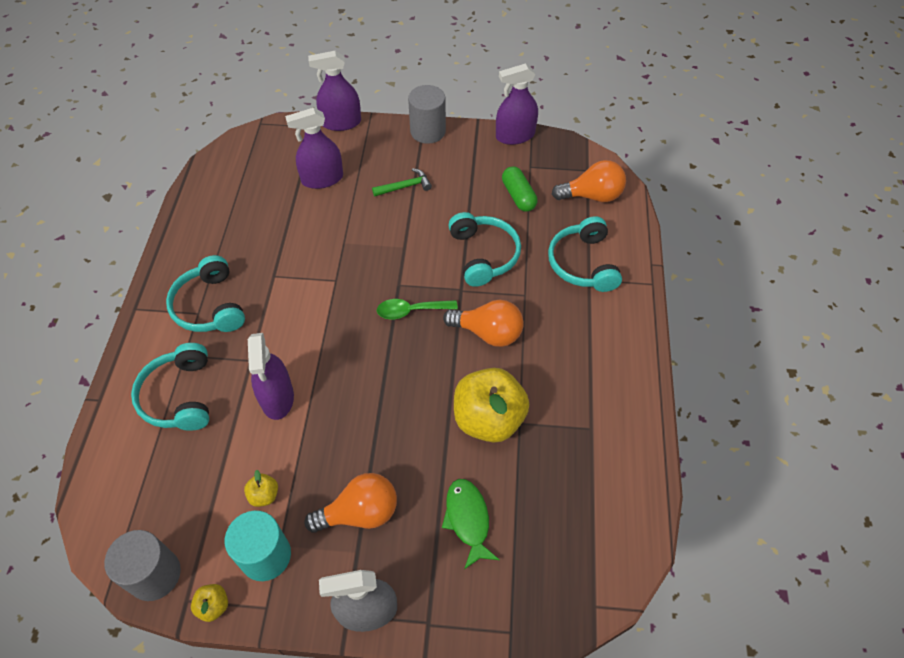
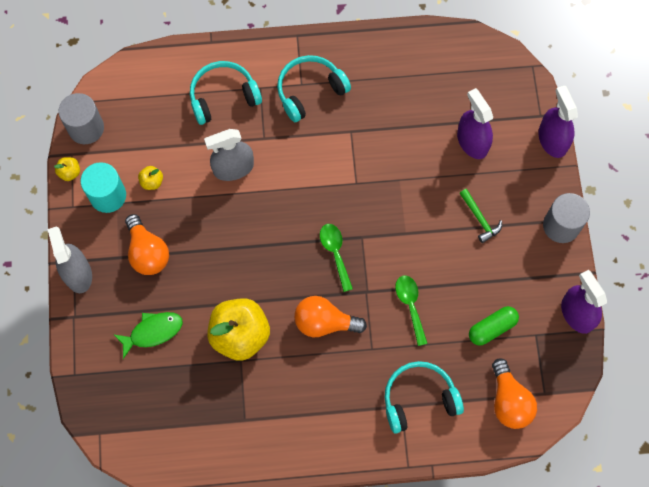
camera: 80 degrees right, 15 degrees up
(277, 397) = (233, 168): purple spray bottle -> grey spray bottle
(484, 255) = (410, 306): turquoise headphones -> green spoon
(488, 333) = (324, 322): orange light bulb -> orange light bulb turned 90 degrees clockwise

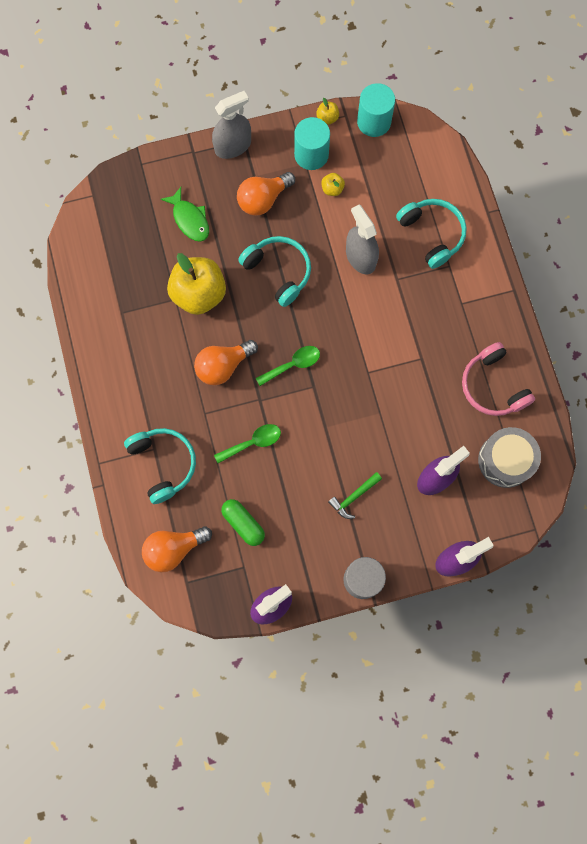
camera: 80 degrees right, 5 degrees up
(86, 128) = (374, 122): grey cylinder -> turquoise cylinder
(310, 91) = (456, 312): turquoise headphones -> turquoise headphones (279, 271)
(324, 322) = (223, 366): orange light bulb -> orange light bulb turned 120 degrees counterclockwise
(390, 74) = (492, 386): none -> pink headphones
(464, 77) = (505, 460): none -> grey drum

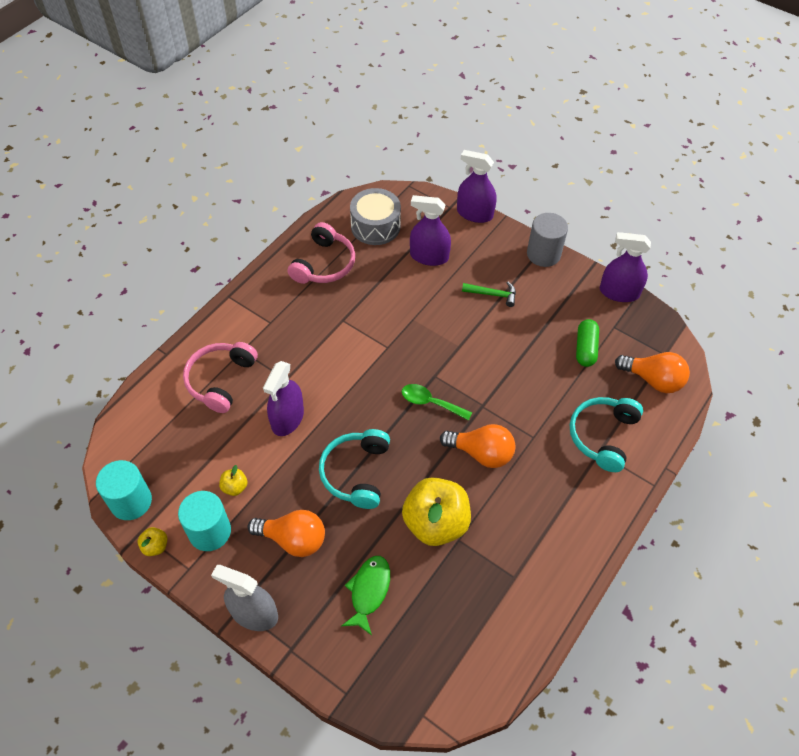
camera: 130 degrees left, 20 degrees down
(252, 443) = (521, 385): green spoon -> none
(360, 257) = (287, 418): grey spray bottle -> purple spray bottle
(432, 234) = (220, 380): turquoise headphones -> pink headphones

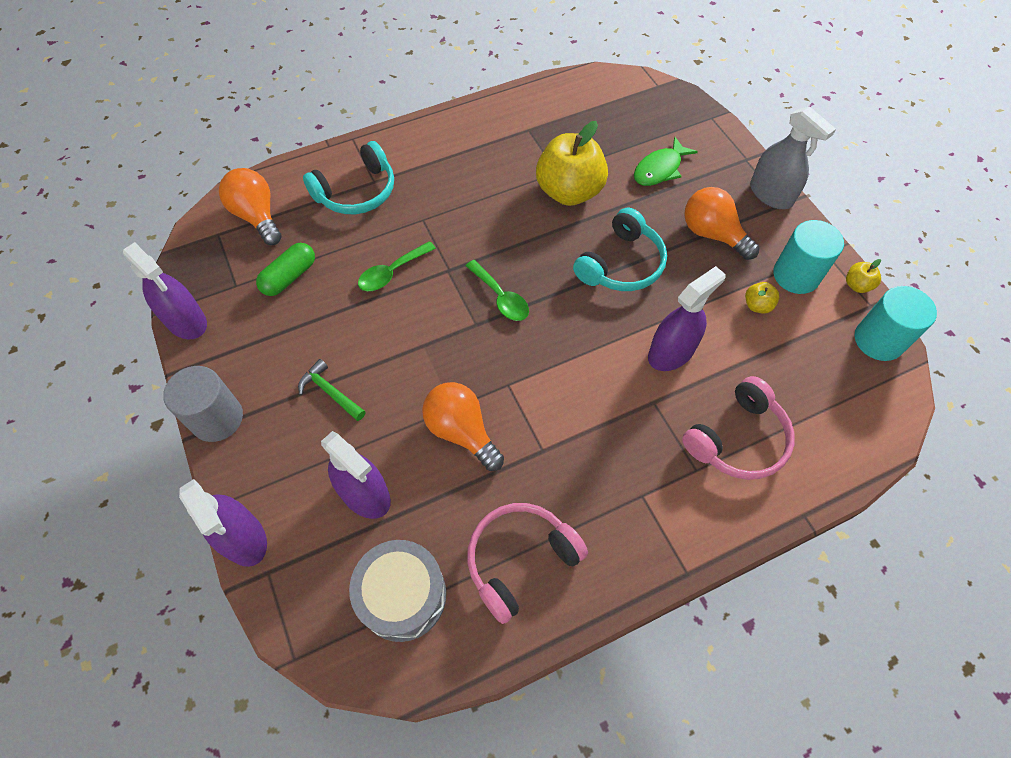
camera: 150 degrees left, 5 degrees up
(481, 453) = (484, 228): orange light bulb -> orange light bulb (461, 431)
(520, 384) = (392, 272): none -> green spoon

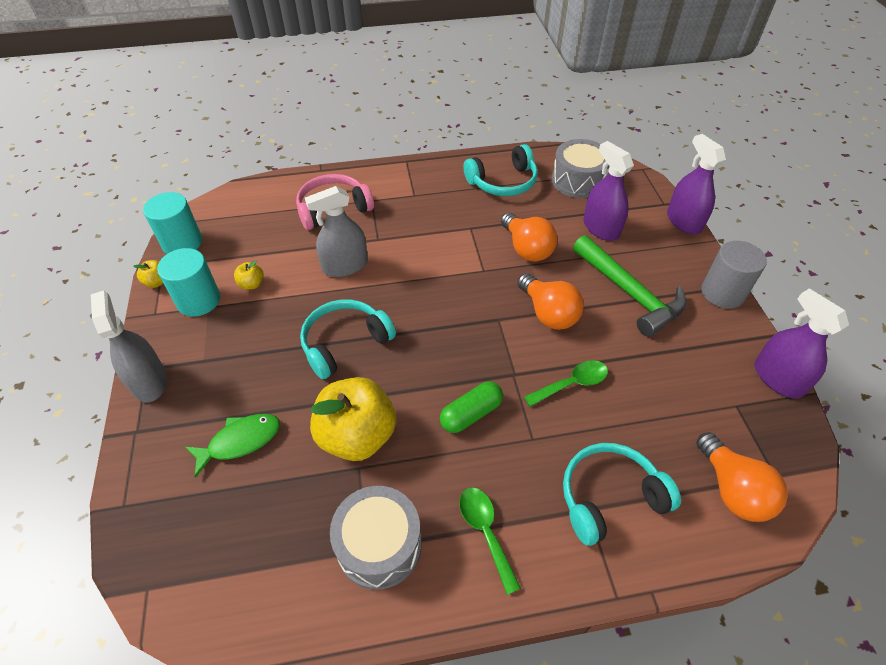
camera: 165 degrees left, 10 degrees down
(289, 277) = (679, 402): green capsule -> green capsule (471, 413)
(330, 392) = (629, 293): green hammer -> green hammer, size x1.99
(500, 297) = (470, 337): green spoon -> green spoon (486, 532)
(520, 132) = (379, 545): none -> grey drum
(520, 559) = (503, 182): pink headphones -> turquoise headphones
(671, 352) = (345, 266): purple spray bottle -> grey spray bottle
(712, 234) = (241, 353): orange light bulb -> orange light bulb (548, 313)

